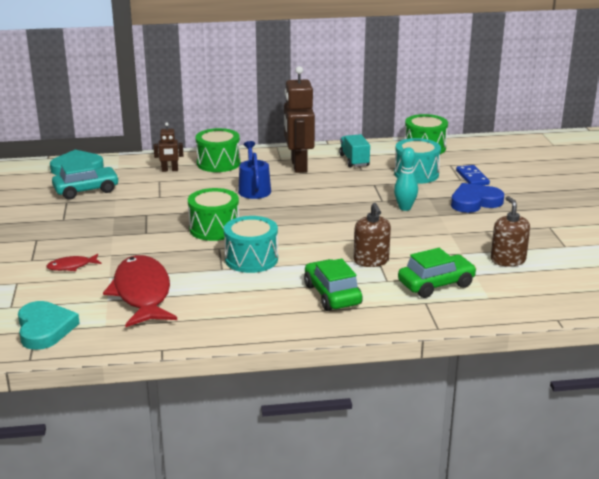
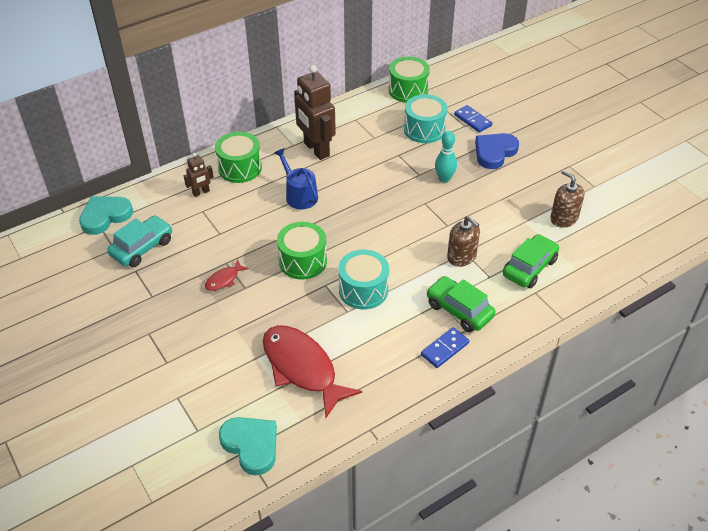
camera: 25 degrees left, 20 degrees up
(71, 266) = (212, 357): red fish -> red fish (224, 279)
(290, 316) = (444, 349): none -> blue domino
(354, 160) = (359, 127): turquoise truck -> none

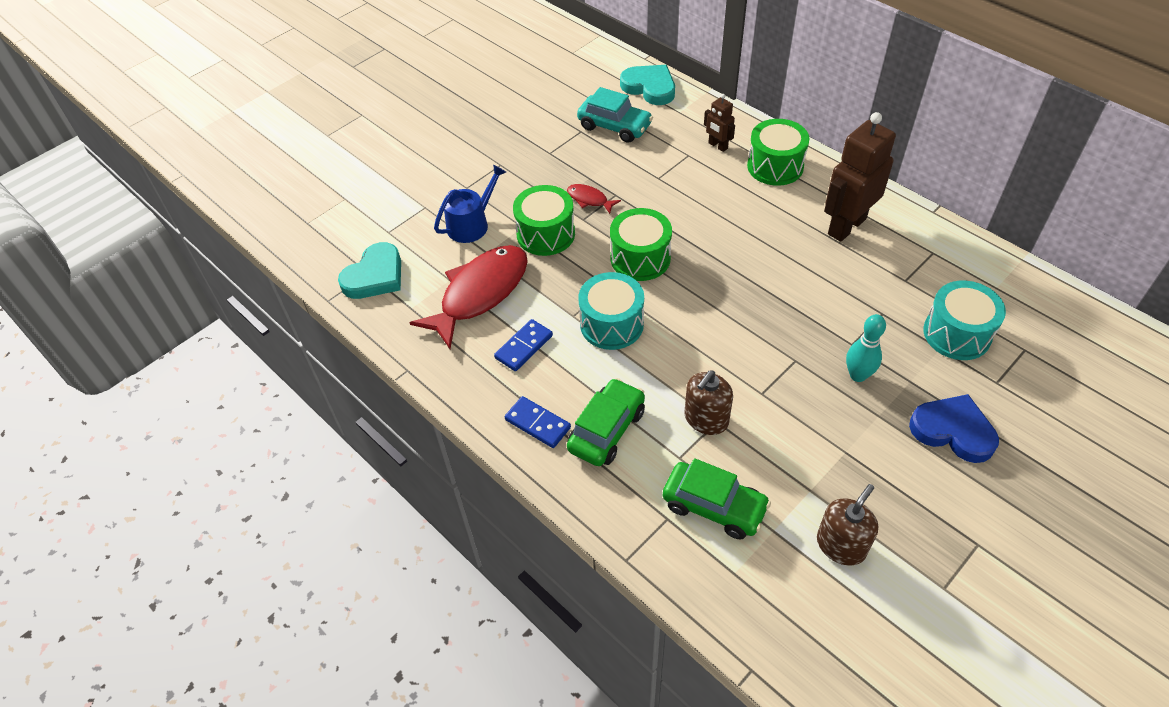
camera: 80 degrees right, 5 degrees up
(299, 195) = (752, 229): blue watering can -> blue watering can (471, 224)
(408, 90) = (1039, 298): green drum -> green drum (546, 234)
(472, 120) = (1016, 391): blue domino -> blue domino (524, 347)

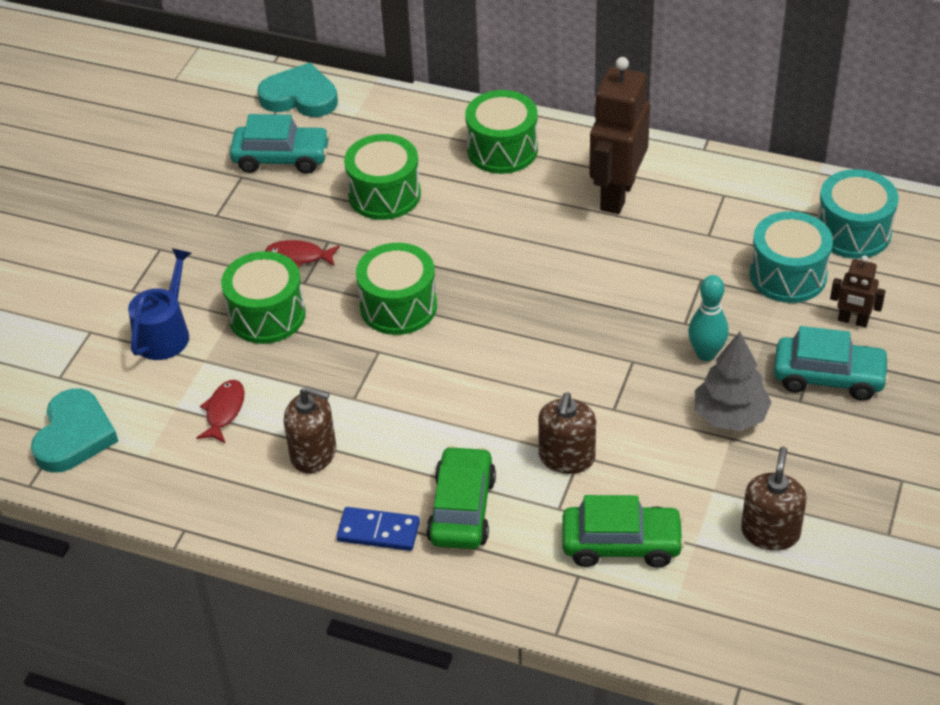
camera: 25 degrees left, 5 degrees down
(480, 293) = (224, 411): red fish -> red fish, size x0.44
(524, 347) = (313, 453): blue domino -> brown soap dispenser
(611, 324) = (405, 392): turquoise drum -> turquoise drum (853, 232)
(672, 173) = (384, 194): none -> green drum
(717, 146) = (422, 145): brown robot -> brown robot (853, 321)
(854, 433) = (730, 416): none -> grey tree
(953, 431) = (828, 377): blue heart -> turquoise car

